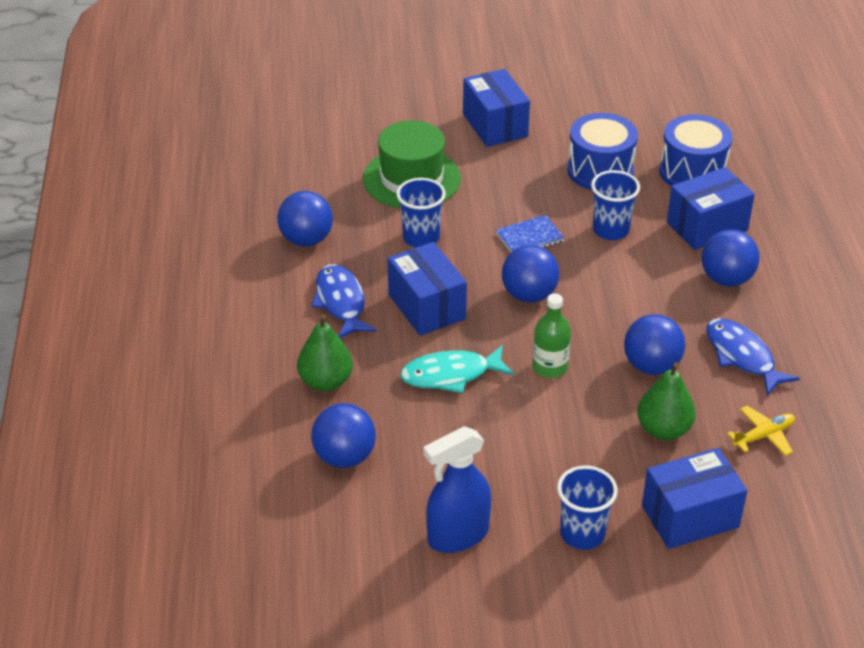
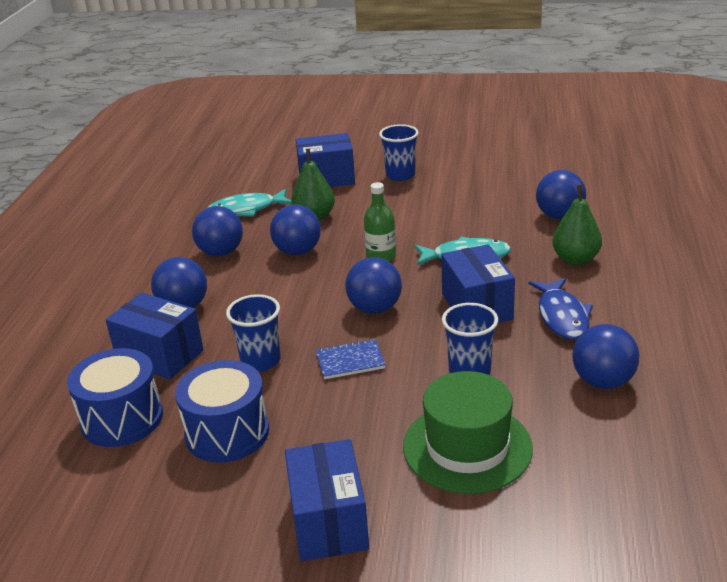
camera: 165 degrees left, 10 degrees down
(457, 536) = (482, 178): blue spray bottle -> none
(707, 226) = (160, 355): blue box -> blue box turned 45 degrees clockwise
(742, 356) = (221, 252): blue fish -> blue ball
(763, 436) = (246, 210): yellow plane -> turquoise fish

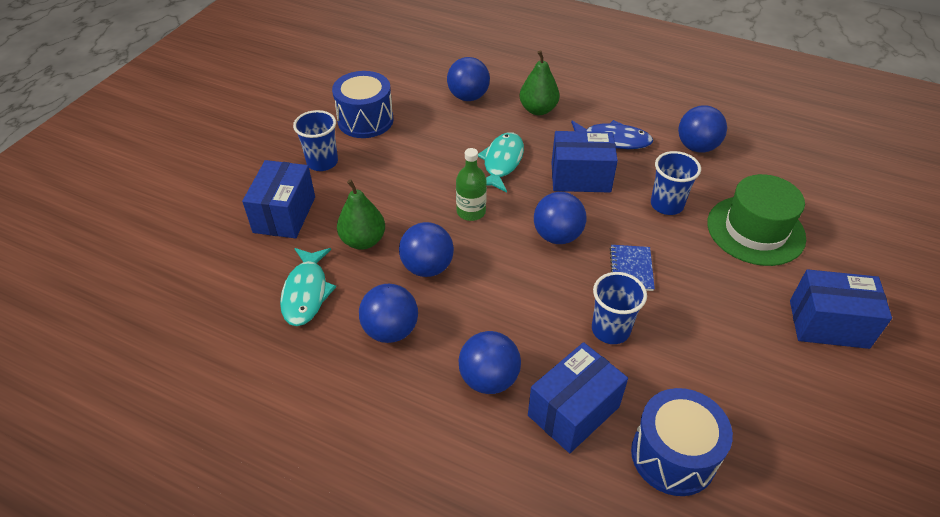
camera: 75 degrees left, 15 degrees up
(227, 433) = (712, 371): blue drum -> blue drum (365, 120)

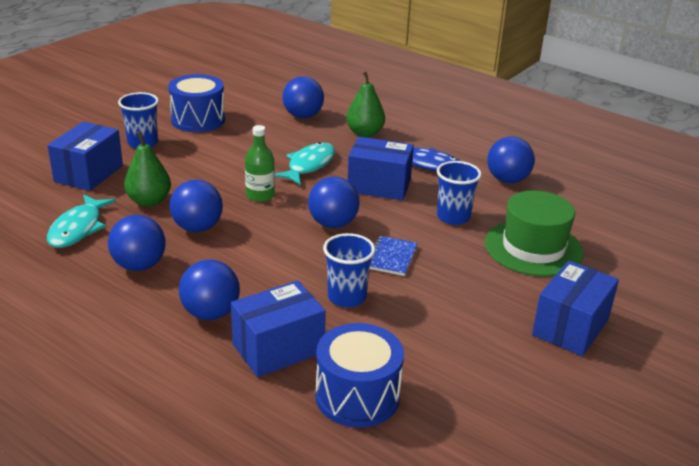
camera: 10 degrees right, 15 degrees down
(828, 324) = (570, 327): blue box -> blue box turned 75 degrees counterclockwise

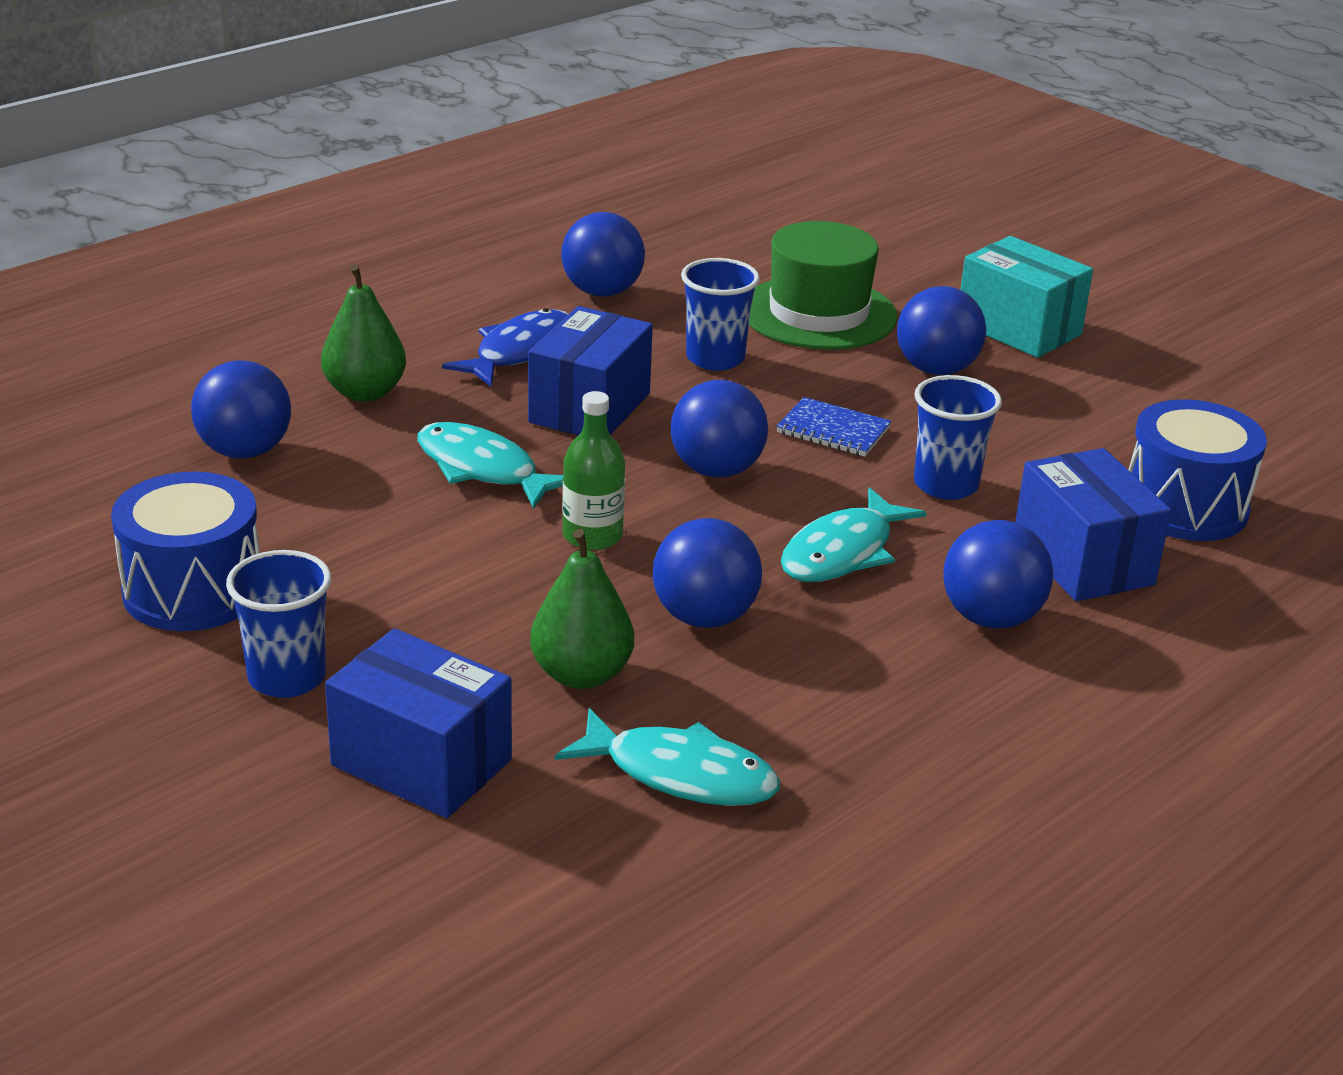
camera: 80 degrees left, 0 degrees up
(139, 265) = (835, 692): blue ball -> blue ball (936, 369)
(264, 264) = (842, 552): none -> turquoise fish
(570, 327) = (1018, 329): blue box -> turquoise box

